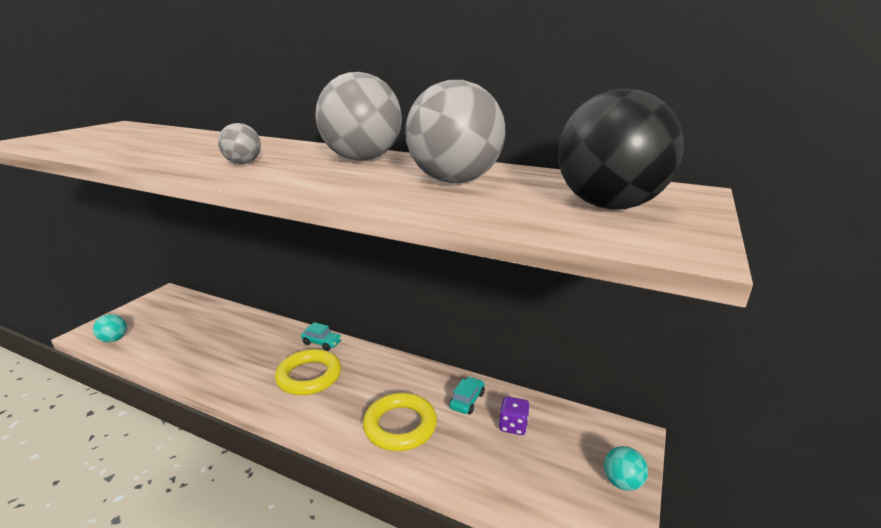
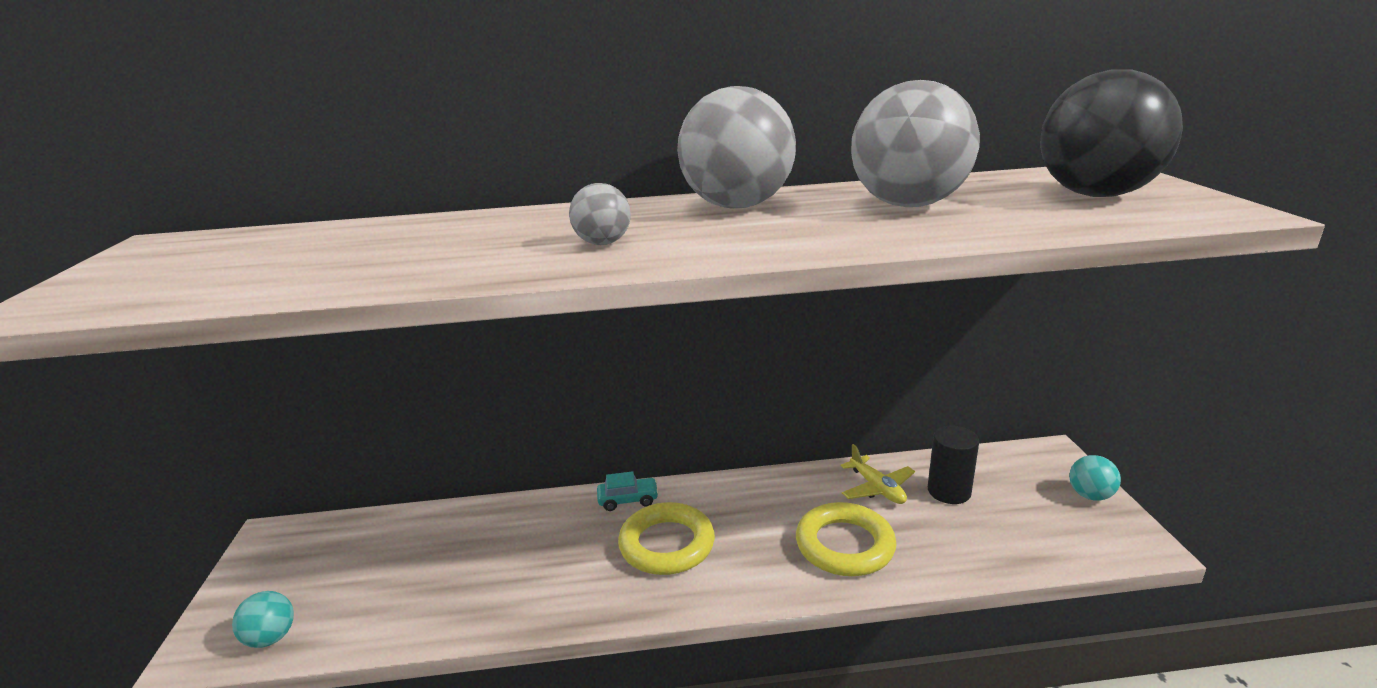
camera: 30 degrees left, 0 degrees up
(467, 401) = (877, 488): turquoise car -> yellow plane
(513, 426) = (949, 491): purple dice -> black cylinder

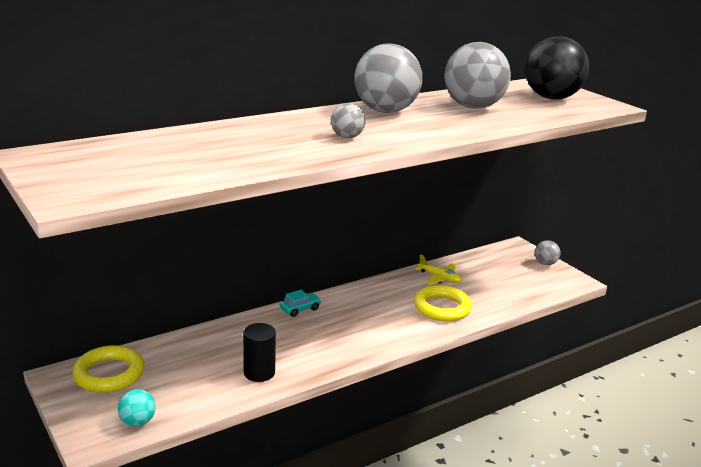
camera: 30 degrees left, 0 degrees up
(667, 544) = (344, 326): yellow ring -> yellow ring (109, 374)
(949, 491) = (477, 273): black cylinder -> black cylinder (259, 373)
(1090, 495) = (545, 263): turquoise ball -> grey ball

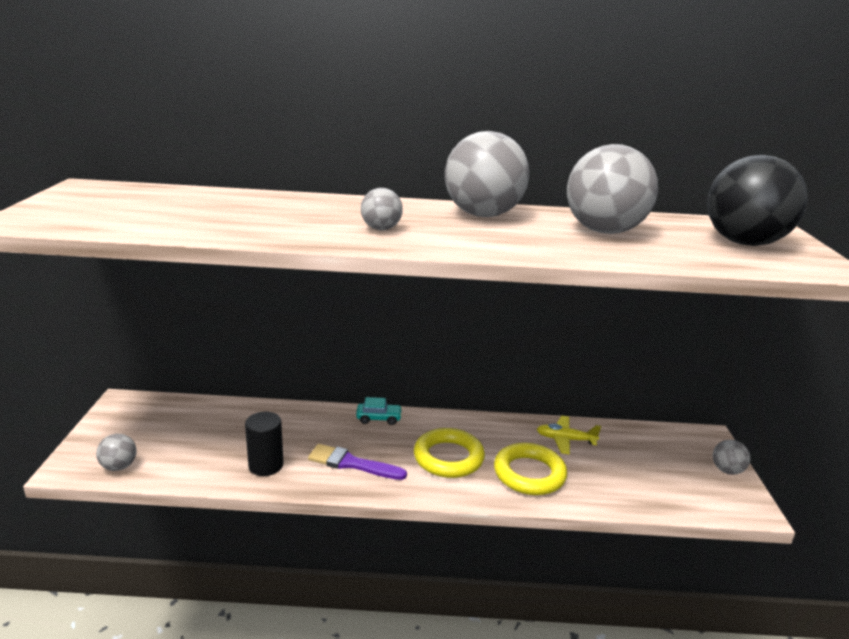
camera: 35 degrees right, 0 degrees up
(109, 374) = (155, 415): yellow ring -> yellow ring (448, 458)
(137, 422) = (119, 466): turquoise ball -> grey ball
(320, 346) = (351, 463): none -> purple brush
(440, 278) = (565, 440): yellow plane -> yellow plane turned 120 degrees clockwise

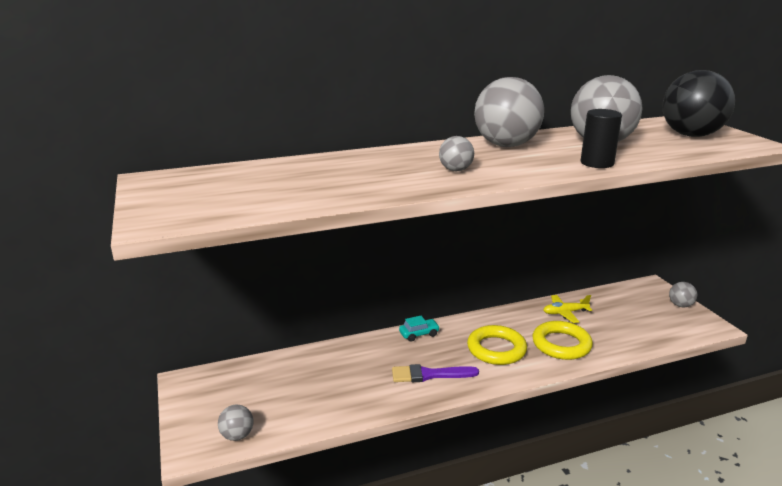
camera: 20 degrees left, 0 degrees up
(266, 465) = (363, 396): black cylinder -> black cylinder (597, 163)

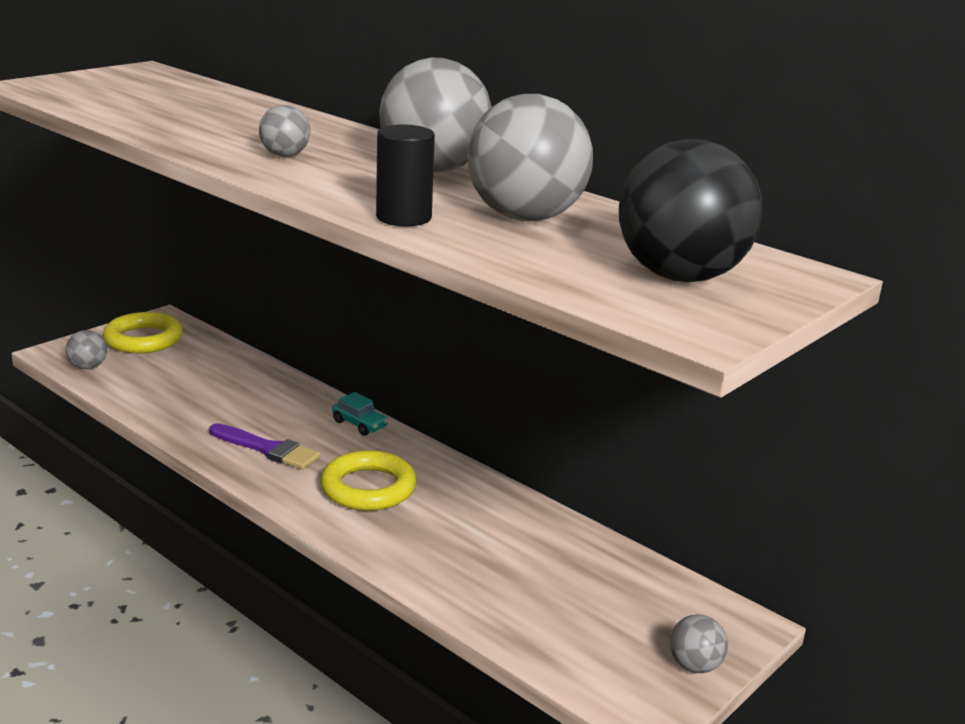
camera: 60 degrees right, 0 degrees up
(429, 375) = (268, 449): purple brush -> purple brush turned 150 degrees clockwise
(561, 344) = (428, 542): yellow ring -> yellow ring (143, 339)
(565, 313) = (533, 534): yellow plane -> none

